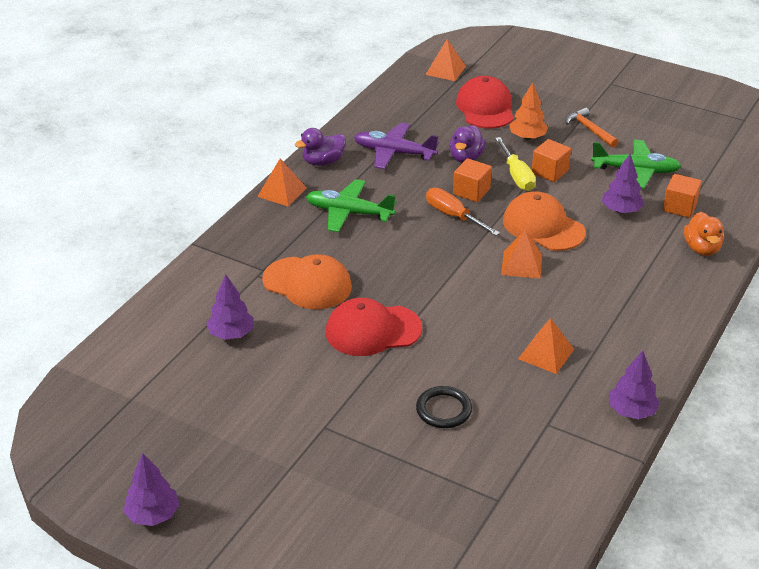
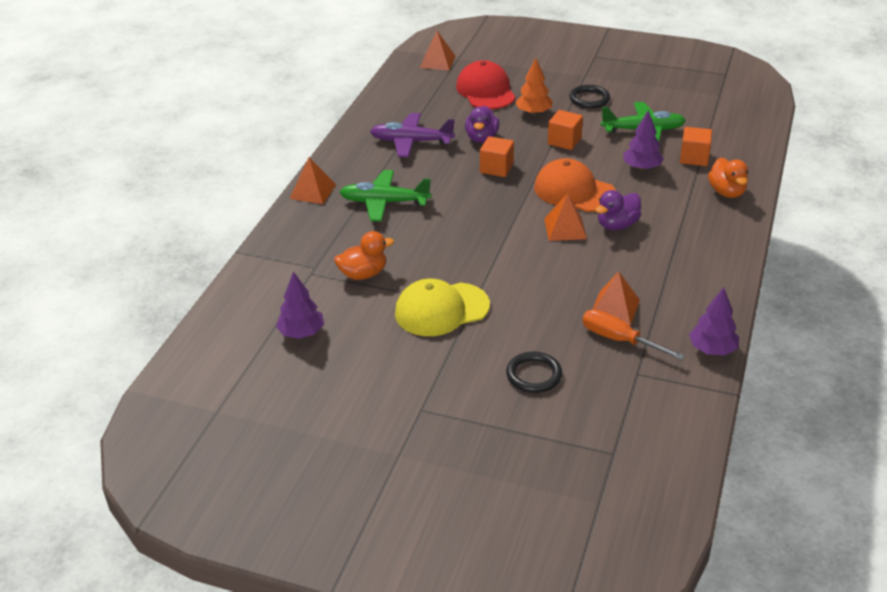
camera: 10 degrees left, 0 degrees up
(153, 515) = (272, 524): purple tree -> none
(307, 283) = (363, 274): orange cap -> orange duck
(323, 162) = (345, 158): purple duck -> purple duck (617, 225)
(373, 330) = (441, 309): red cap -> yellow cap
(453, 216) = (486, 192): orange screwdriver -> orange screwdriver (618, 339)
(517, 176) = (535, 149): yellow screwdriver -> none
(590, 130) = (589, 99): orange hammer -> black ring

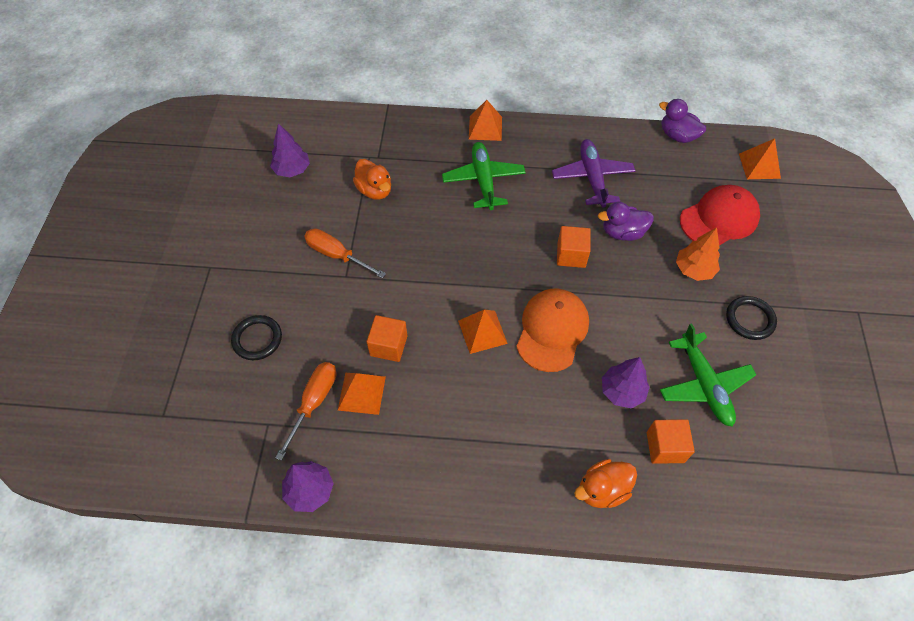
camera: 75 degrees right, 20 degrees up
(441, 309) = (336, 255): yellow cap -> orange screwdriver
(564, 141) = (647, 307): orange cube -> orange cube (388, 346)
(617, 225) = (501, 379): purple duck -> purple duck (677, 136)

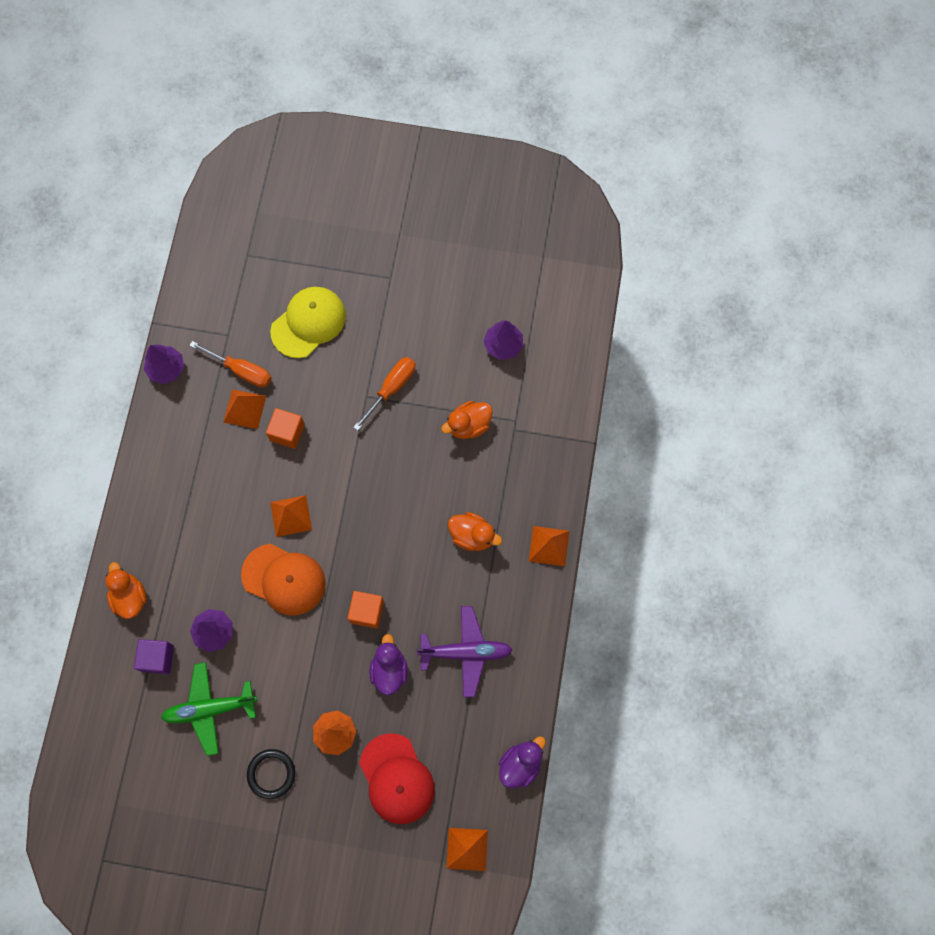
camera: 95 degrees right, 15 degrees up
(257, 339) = (308, 323): black ring -> yellow cap
(483, 180) = (472, 536): green plane -> orange duck
(665, 447) = (157, 658): orange cube -> purple cube

